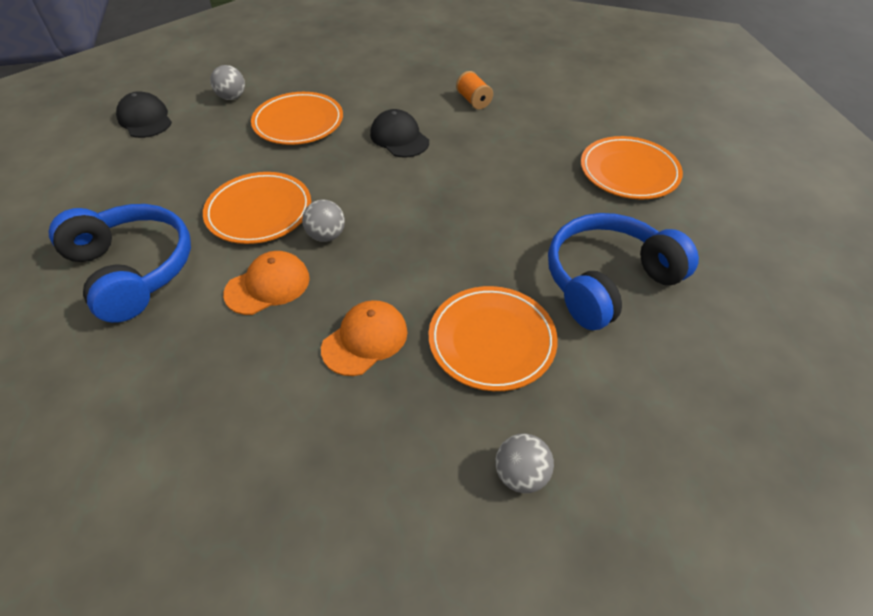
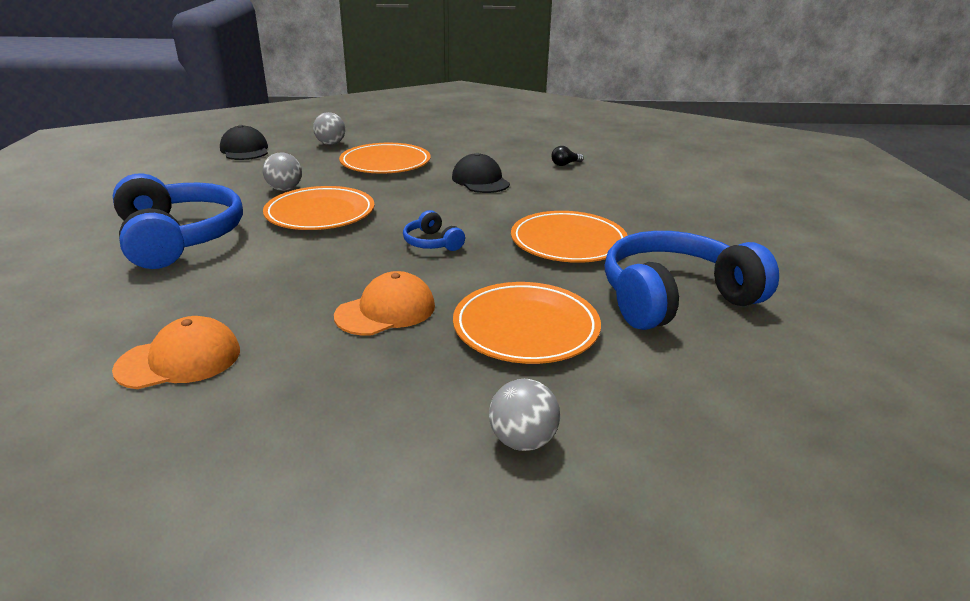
camera: 10 degrees right, 20 degrees down
(268, 285) = (303, 262): orange cap -> orange cap (179, 360)
(326, 236) = (379, 235): grey ball -> grey ball (285, 189)
(379, 239) = (432, 243): none -> blue headphones
(473, 101) = (565, 164): orange spool -> black light bulb
(629, 172) = (719, 223): orange plate -> orange plate (568, 242)

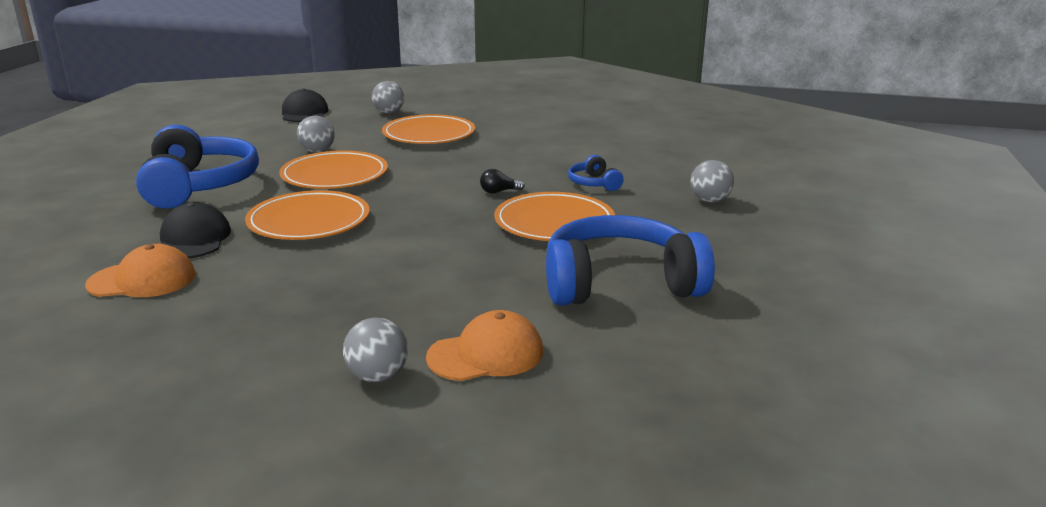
camera: 15 degrees right, 5 degrees down
(386, 311) = (335, 263): orange cap -> orange cap (486, 354)
(432, 243) = (420, 210): blue headphones -> blue headphones (594, 183)
(480, 180) = (511, 158): black cap -> black cap (194, 239)
(526, 328) = (451, 291): orange plate -> orange plate (309, 221)
(565, 164) = (613, 149): black light bulb -> black light bulb (499, 192)
(684, 206) = (709, 201): none -> grey ball

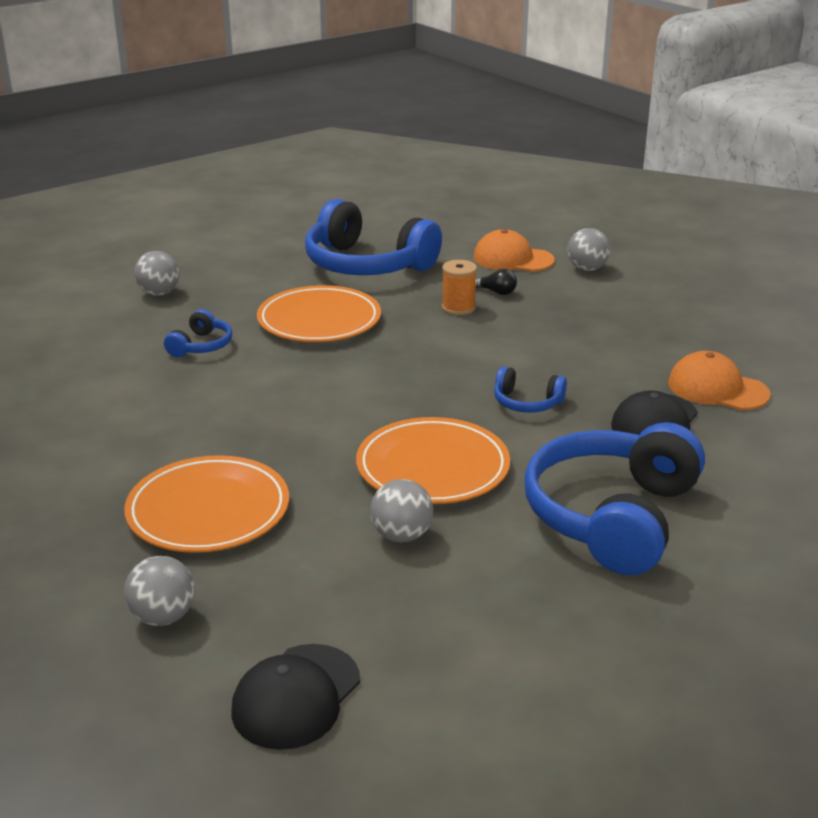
camera: 140 degrees left, 5 degrees up
(309, 221) = (527, 403): orange plate -> blue headphones
(460, 272) = (458, 308): none -> orange spool
(499, 192) = (302, 370): black light bulb -> black light bulb (496, 292)

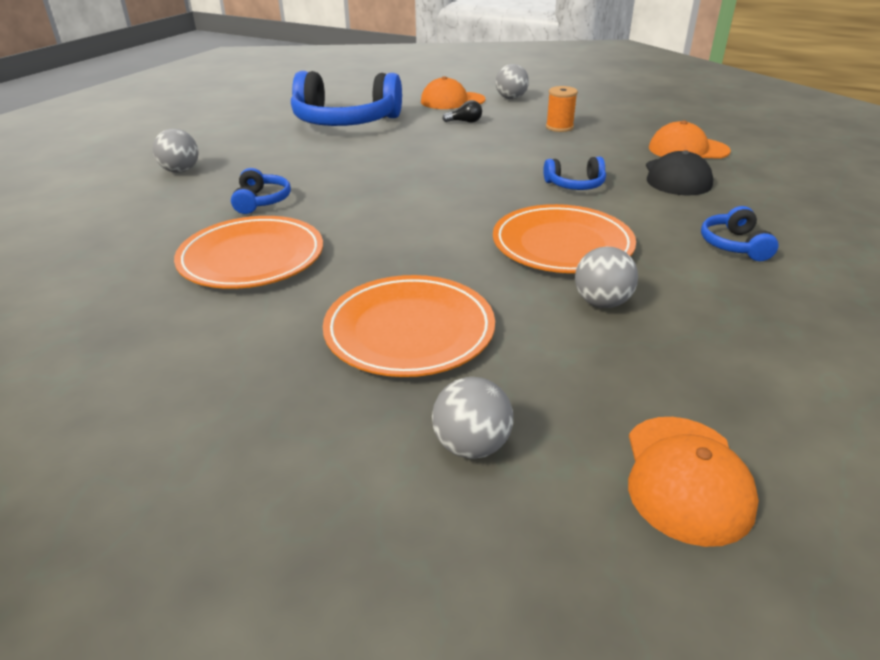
camera: 25 degrees left, 5 degrees up
(296, 696) = (686, 478): black cap -> orange cap
(319, 320) = (348, 163): orange plate -> orange plate (252, 258)
(458, 308) = (449, 136): orange spool -> orange spool (559, 127)
(612, 517) = (734, 245): blue headphones -> blue headphones, size x0.45

